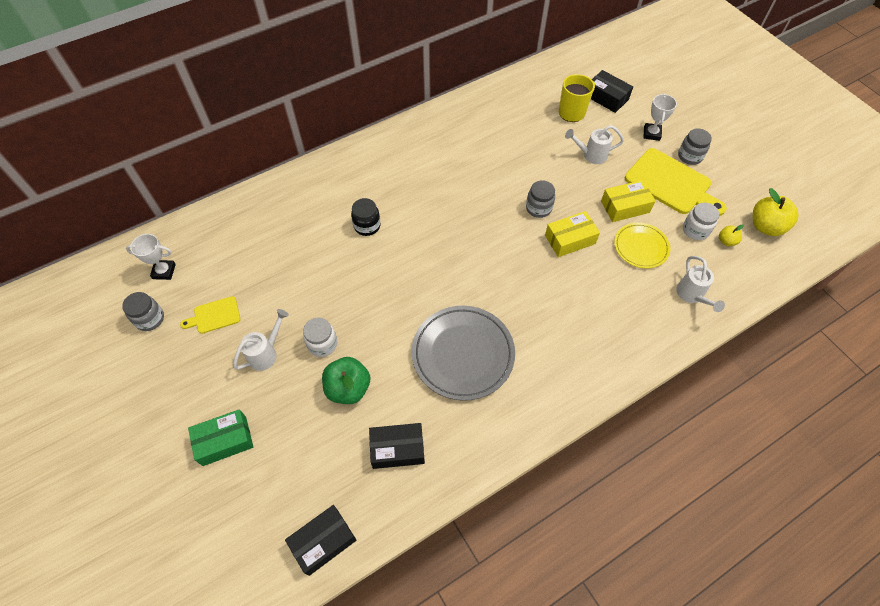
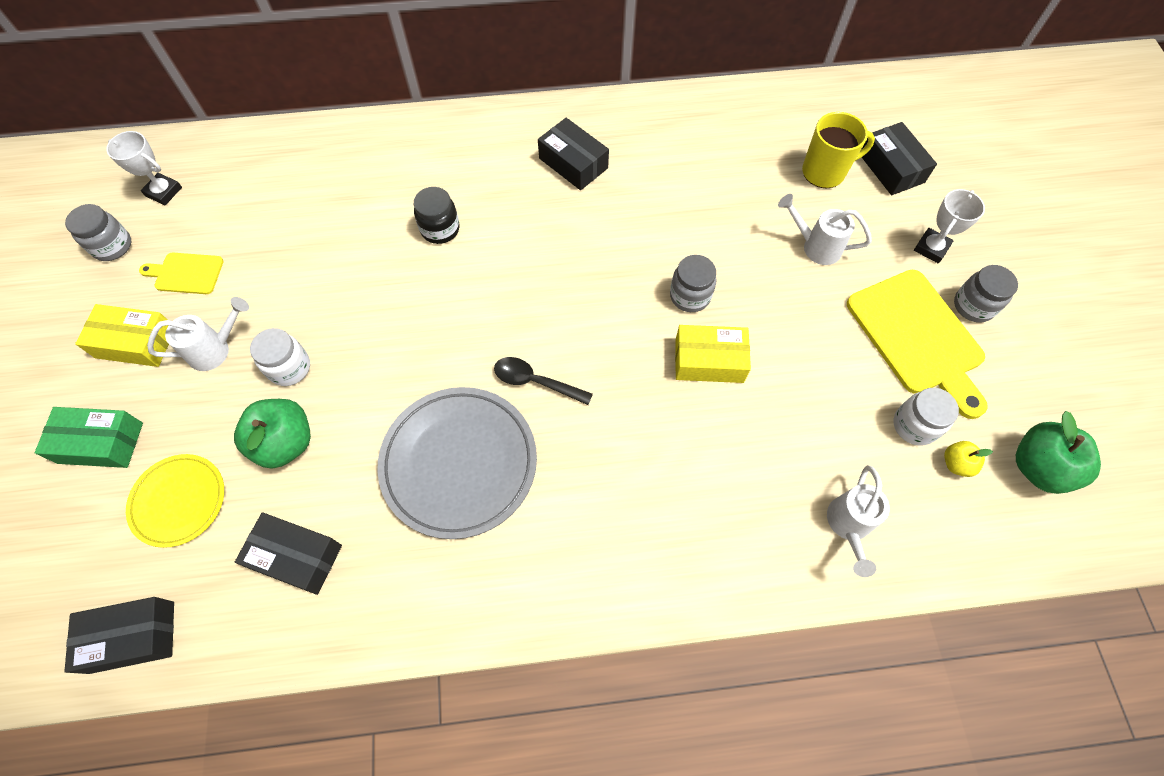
camera: 25 degrees right, 5 degrees up
(425, 158) = (573, 163): none -> black box
(479, 290) = (535, 381): none -> black spoon
(625, 207) = (822, 344): yellow box -> yellow box (136, 342)
(641, 247) = (811, 416): yellow plate -> yellow plate (179, 501)
(766, 226) = (1038, 467): yellow apple -> green apple

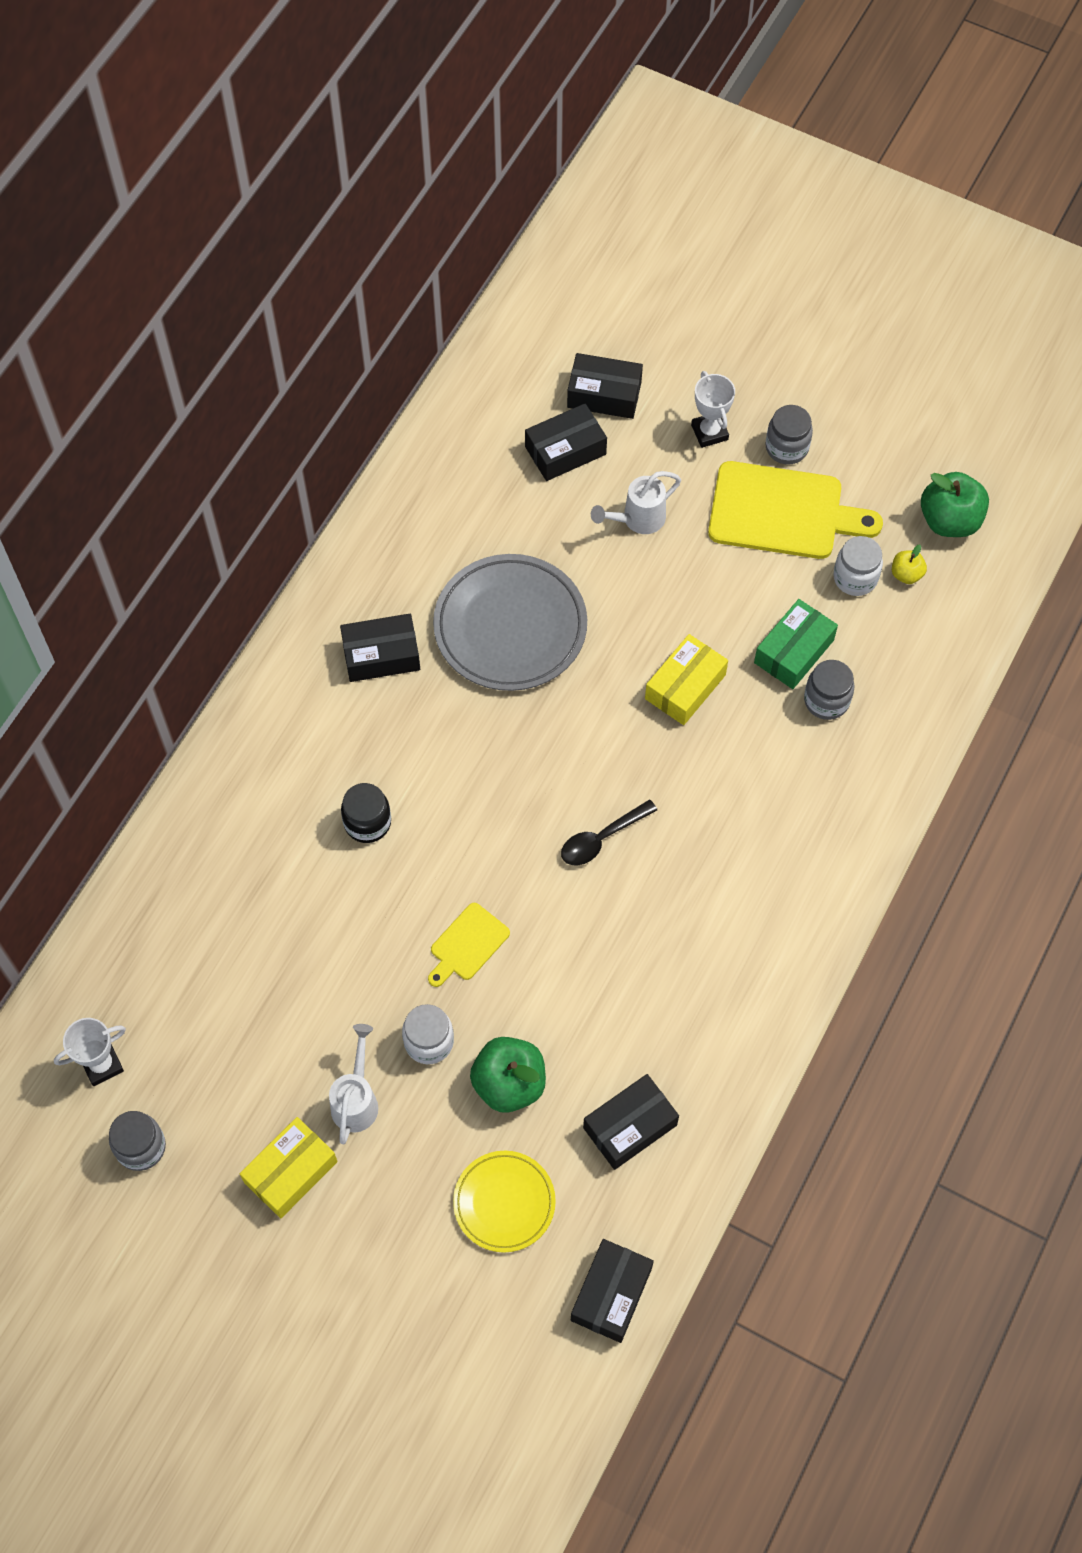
camera: 55 degrees left, 0 degrees up
(101, 443) = (388, 1249): green box -> green box (794, 651)
(186, 273) = (236, 1088): yellow cutting board -> yellow cutting board (467, 944)
(459, 463) = (636, 947): grey plate -> grey plate (510, 627)
(690, 296) = (610, 657): grey jar -> grey jar (826, 700)
(825, 172) = (565, 450): yellow mug -> black box
(848, 526) = (900, 690): white watering can -> none

